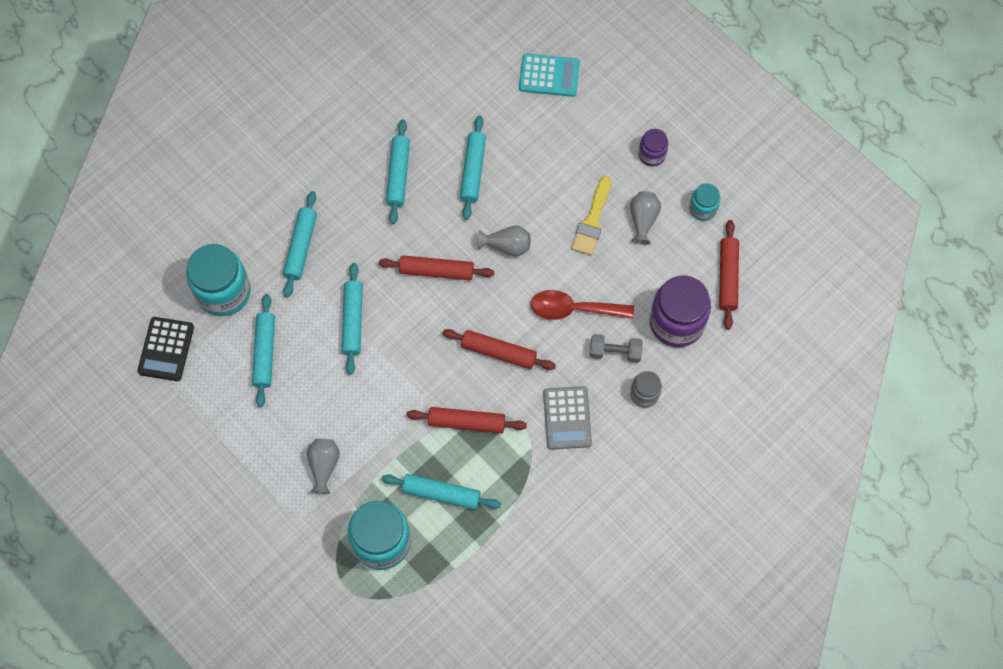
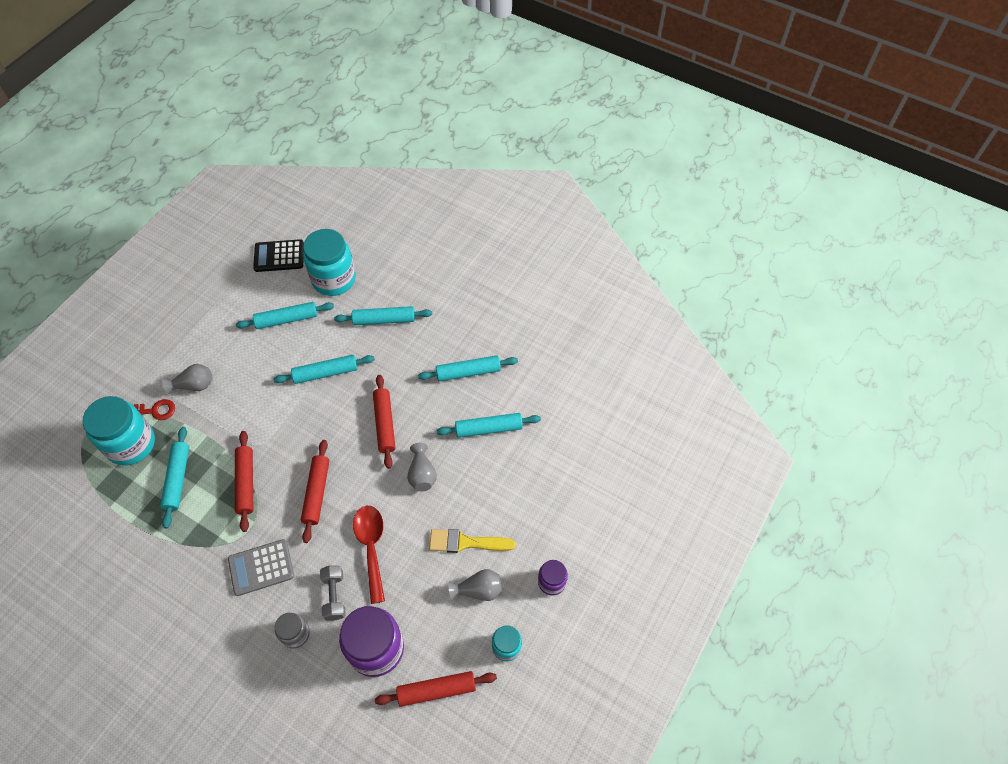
camera: 75 degrees right, 10 degrees down
(345, 512) = (155, 410): none -> red key
(549, 76) = (605, 468): turquoise calculator -> none

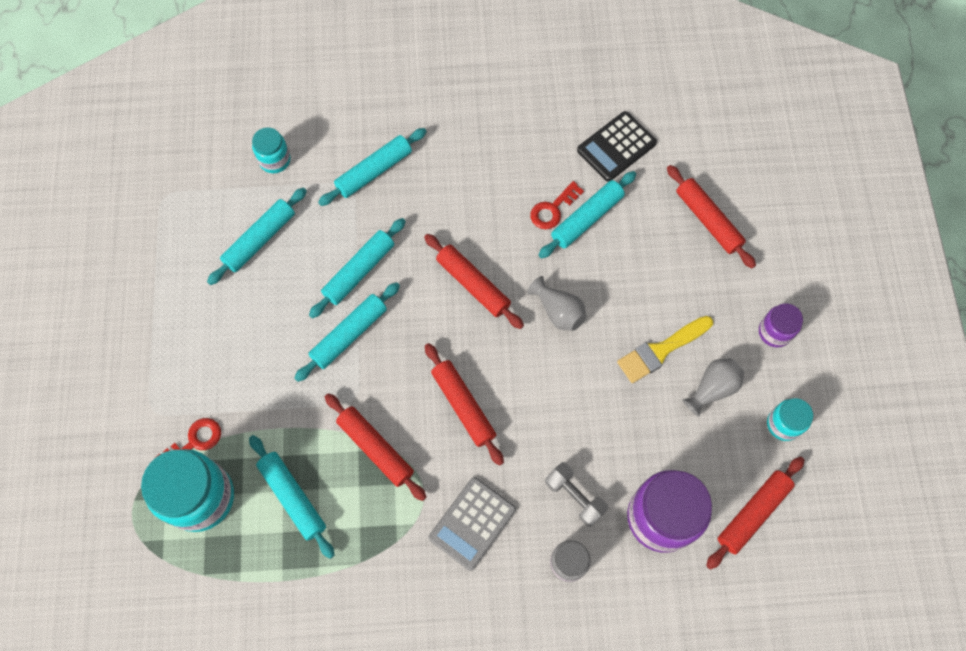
camera: 35 degrees left, 10 degrees up
(194, 385) = (216, 383): grey vase -> none
(279, 256) = (184, 172): black calculator -> black calculator (616, 147)
(334, 279) = (275, 160): turquoise jar -> turquoise jar, size x0.52
(371, 547) = (570, 421): red spoon -> none
(468, 372) = (515, 172): turquoise rolling pin -> turquoise rolling pin (349, 334)
(472, 409) = (552, 209): none -> red key
(567, 480) = (708, 220): none -> red rolling pin

